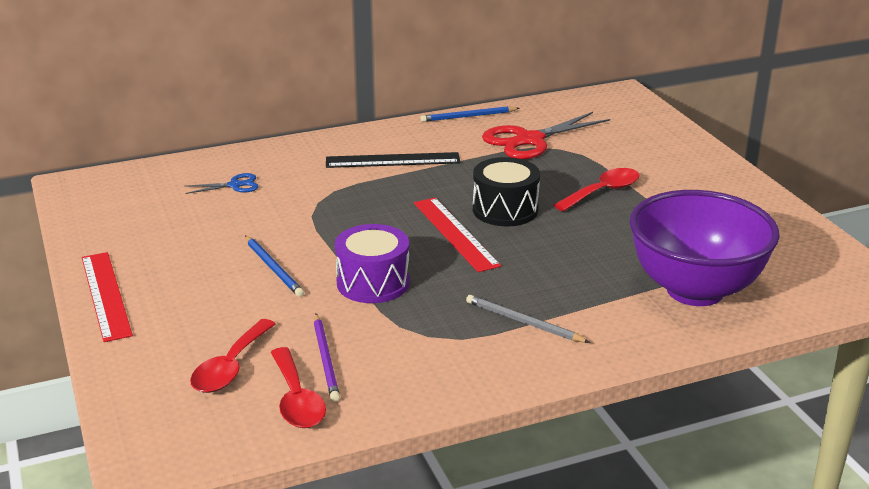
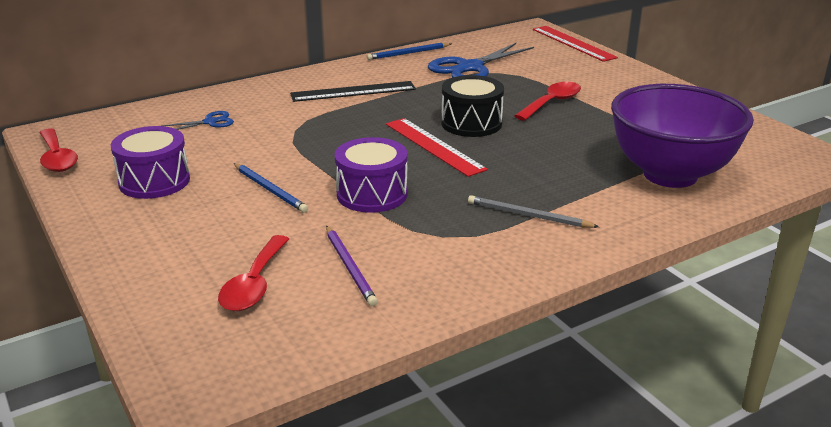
camera: 10 degrees left, 0 degrees up
(105, 295) = (104, 229): red ruler -> red ruler (573, 43)
(164, 248) = (154, 181): none -> purple drum
(297, 400) = (333, 309): red spoon -> red spoon (57, 158)
(529, 140) = (469, 68): red scissors -> blue scissors

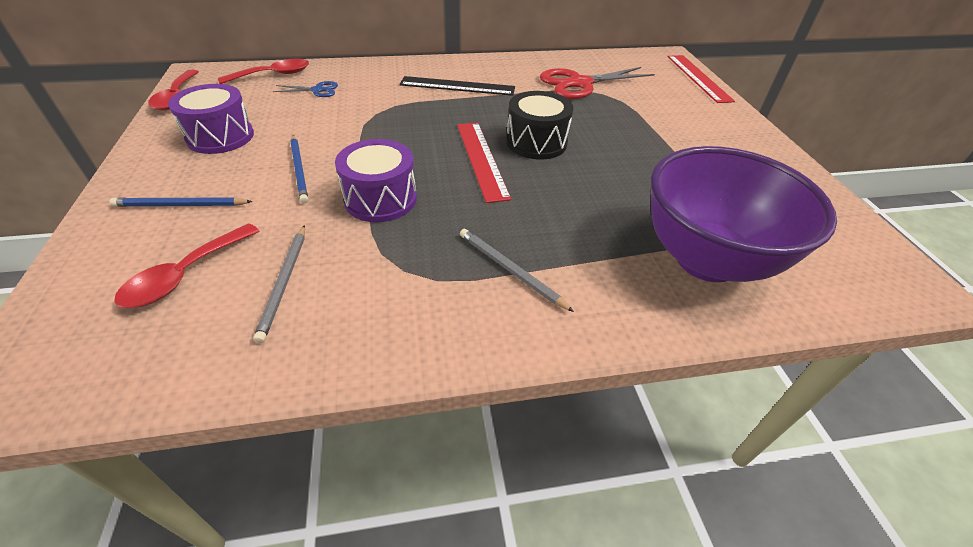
camera: 20 degrees right, 15 degrees up
(350, 267) = (284, 282): purple pencil -> grey pencil
(408, 53) = (535, 59): blue pencil -> blue pencil (180, 205)
(469, 68) = (579, 83): blue scissors -> red scissors
(552, 102) = (633, 137): red spoon -> red spoon (273, 75)

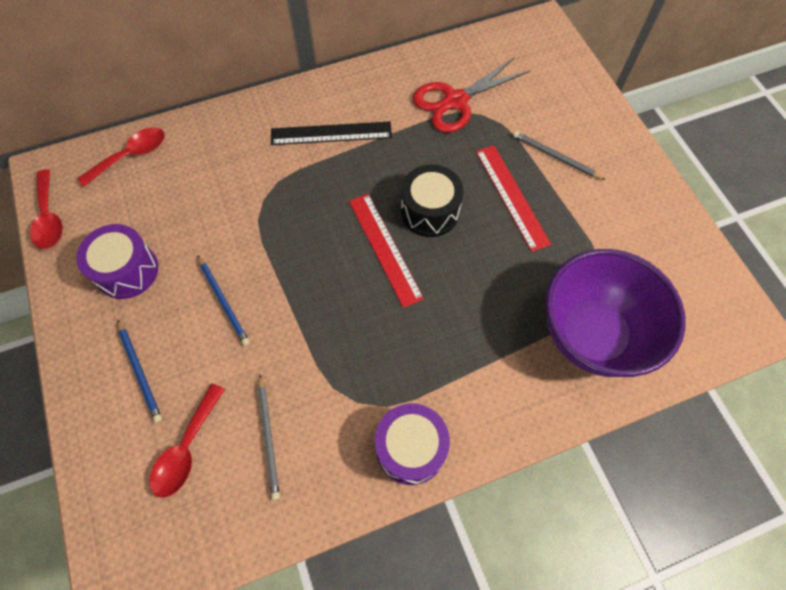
camera: 10 degrees left, 20 degrees up
(180, 205) = (140, 372): blue pencil -> blue pencil turned 105 degrees counterclockwise
(317, 90) = (189, 173): blue scissors -> none
(380, 199) = (311, 323): purple drum -> purple drum (410, 448)
(510, 270) = (440, 382): grey pencil -> grey pencil (555, 157)
(698, 78) = (574, 63): red ruler -> red ruler (511, 196)

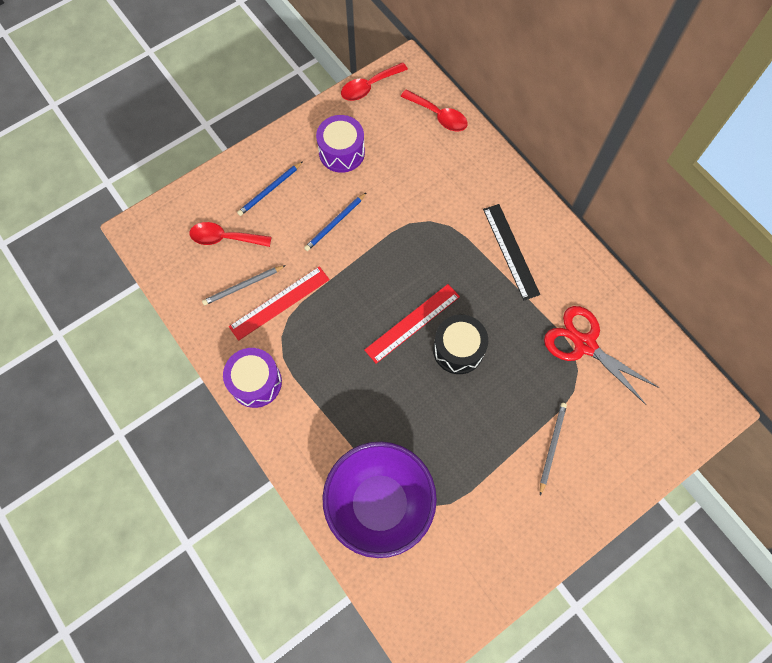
camera: 75 degrees right, 5 degrees up
(511, 196) = (495, 414): red ruler -> red ruler (279, 303)

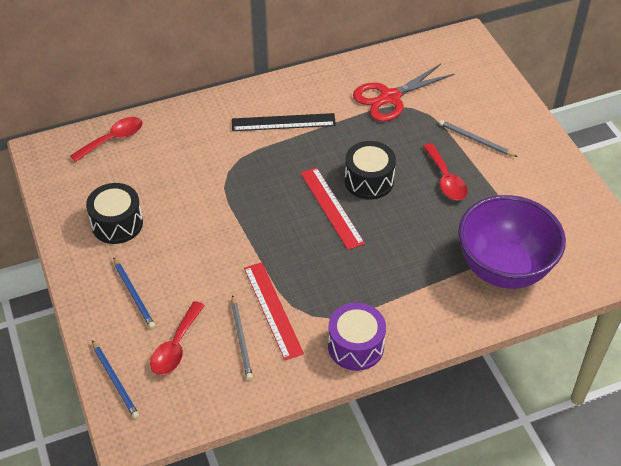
camera: 75 degrees left, 20 degrees down
(335, 223) = (199, 245): blue pencil -> blue pencil (115, 381)
(341, 152) = (117, 224): purple drum -> black drum
(369, 87) = (48, 185): red spoon -> red spoon (446, 179)

